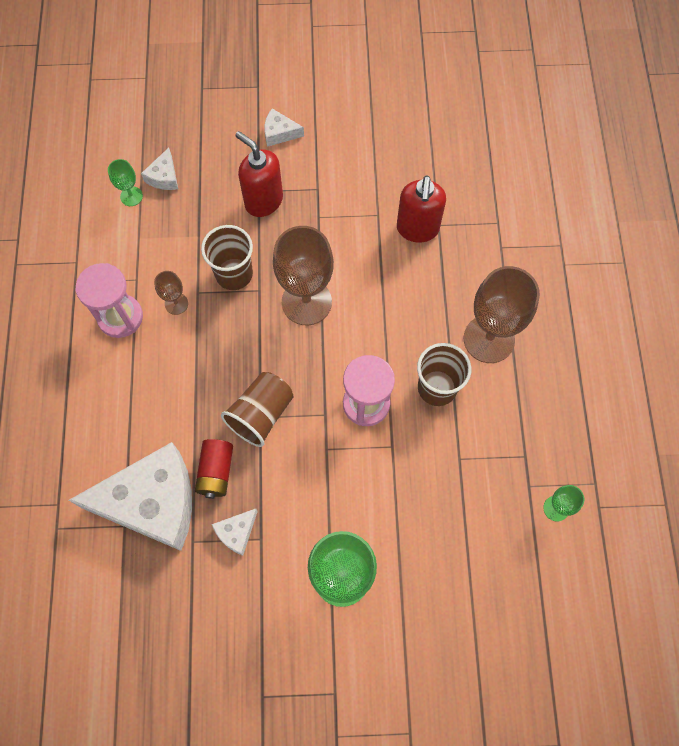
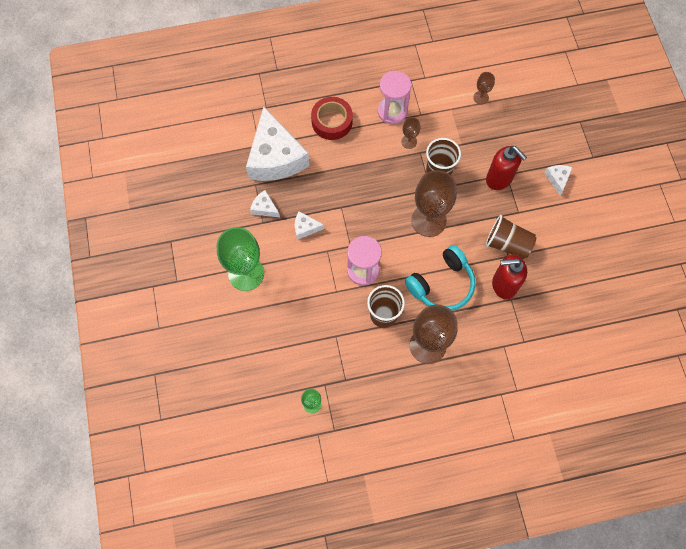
camera: 80 degrees right, 0 degrees up
(113, 406) = (332, 121): none -> red tape
(131, 196) = (481, 97): green goblet -> brown goblet
(164, 177) = (501, 113): white cheese -> white cheese (305, 228)
(216, 472) = (301, 188): red battery -> none
(261, 414) = (343, 207): brown cup -> brown cup (507, 244)
(263, 201) = (499, 179): red soap dispenser -> red soap dispenser turned 105 degrees clockwise
(404, 304) = (442, 284): none -> turquoise headphones

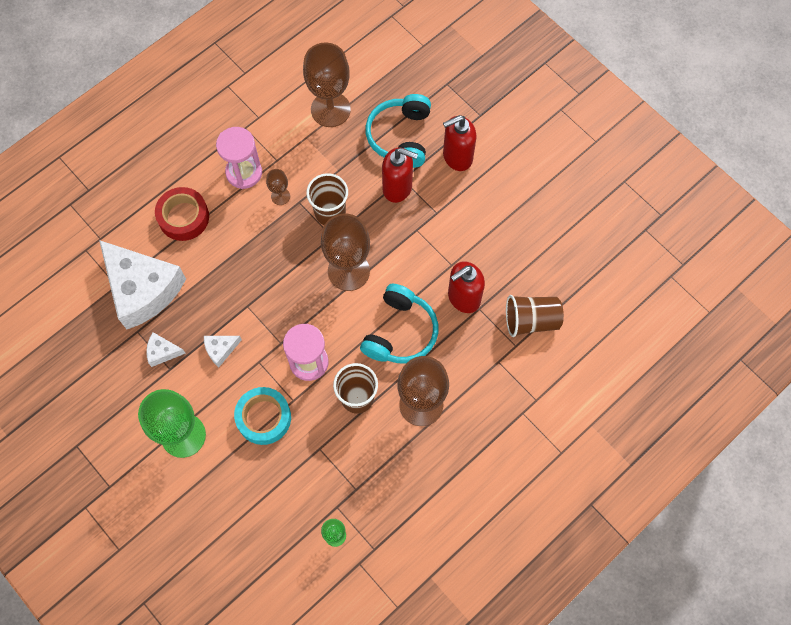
camera: 30 degrees left, 0 degrees up
(308, 292) = (264, 418): none -> turquoise tape
(481, 97) = (330, 109): brown goblet -> brown goblet, size x2.14
(507, 244) = (444, 252): brown cup -> brown cup (531, 320)
(522, 143) = (400, 136): none -> turquoise headphones
(557, 179) = (457, 157): white cheese -> red soap dispenser

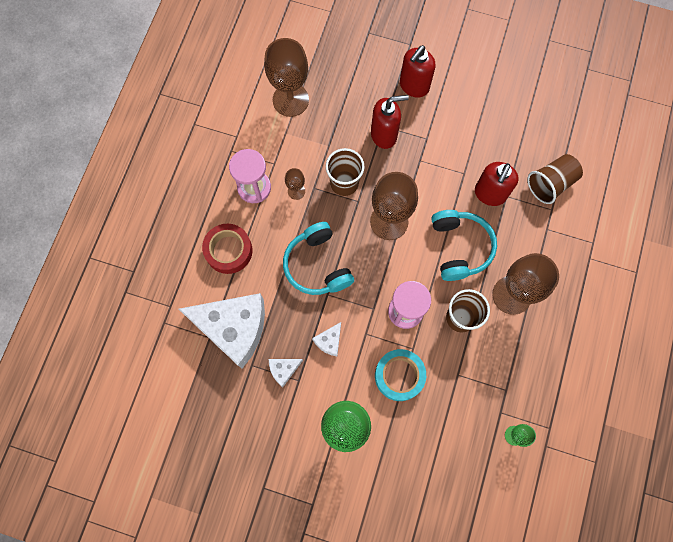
camera: 30 degrees left, 5 degrees up
(400, 136) = (360, 93): turquoise headphones -> turquoise headphones (317, 265)

